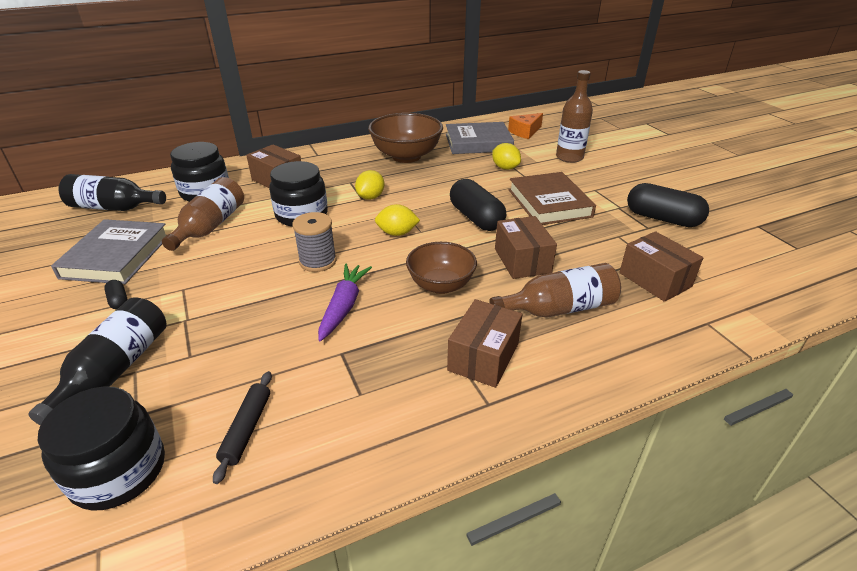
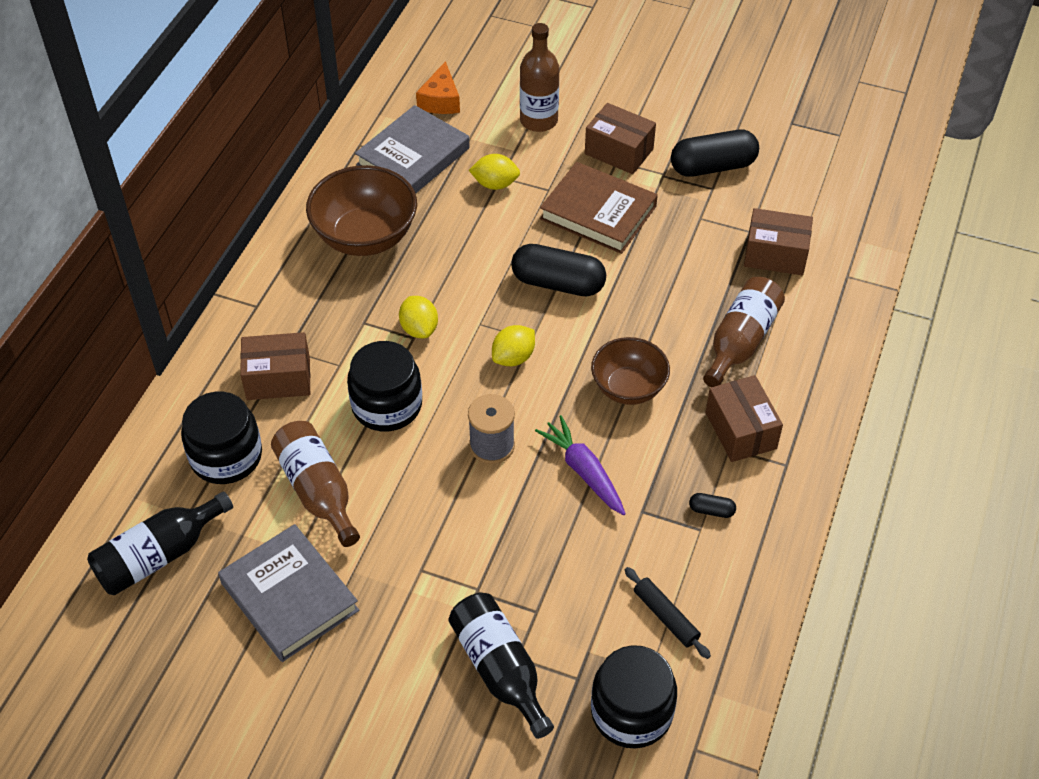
camera: 45 degrees left, 15 degrees up
(118, 301) = (386, 627): black capsule -> black capsule (711, 510)
(522, 261) = (658, 309): brown box -> brown box (619, 151)

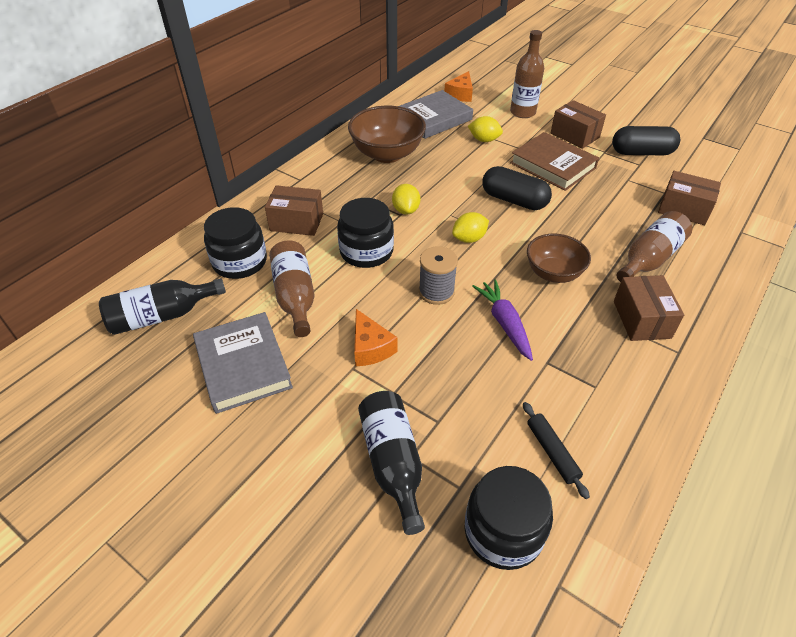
camera: 15 degrees right, 5 degrees down
(433, 539) = (370, 347): none -> orange cheese
(711, 510) = (608, 374): black capsule -> none

